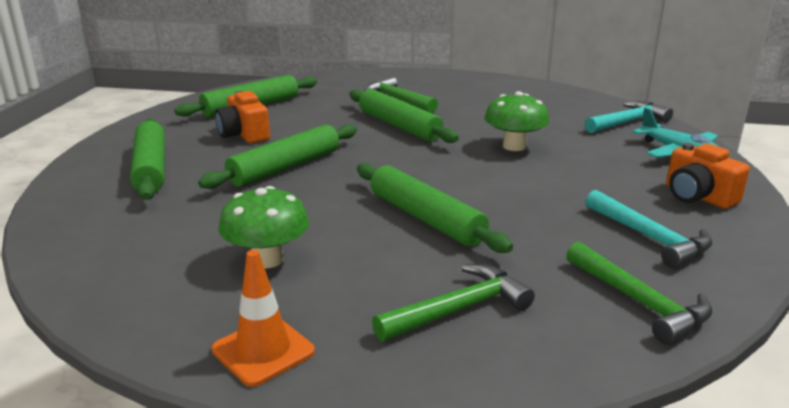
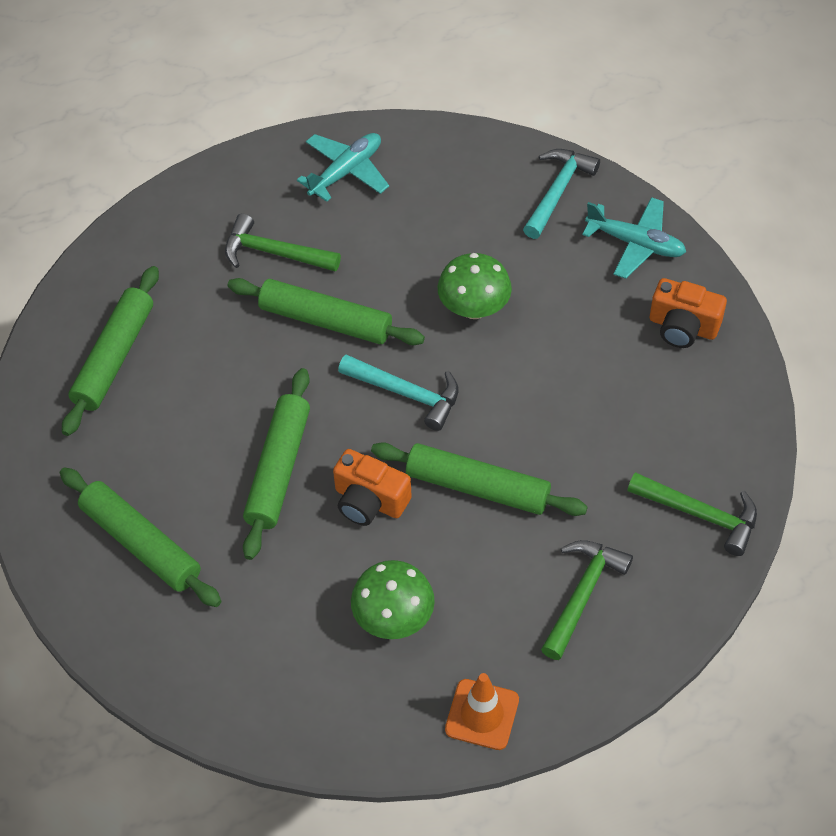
camera: 30 degrees left, 30 degrees up
(244, 135) = (171, 427): orange camera -> orange camera (369, 501)
(478, 87) = (346, 172): none -> turquoise plane
(650, 238) = (672, 419): turquoise hammer -> turquoise hammer (407, 394)

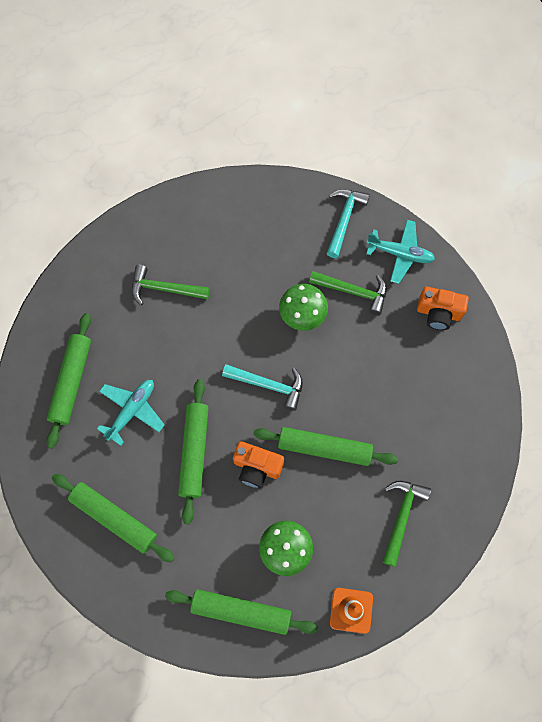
camera: 10 degrees left, 15 degrees up
(325, 321) = (207, 337): green rolling pin -> green rolling pin (241, 612)
(346, 172) = (202, 220): turquoise plane -> turquoise plane (132, 411)
(700, 515) = (467, 450): green hammer -> green hammer (353, 292)

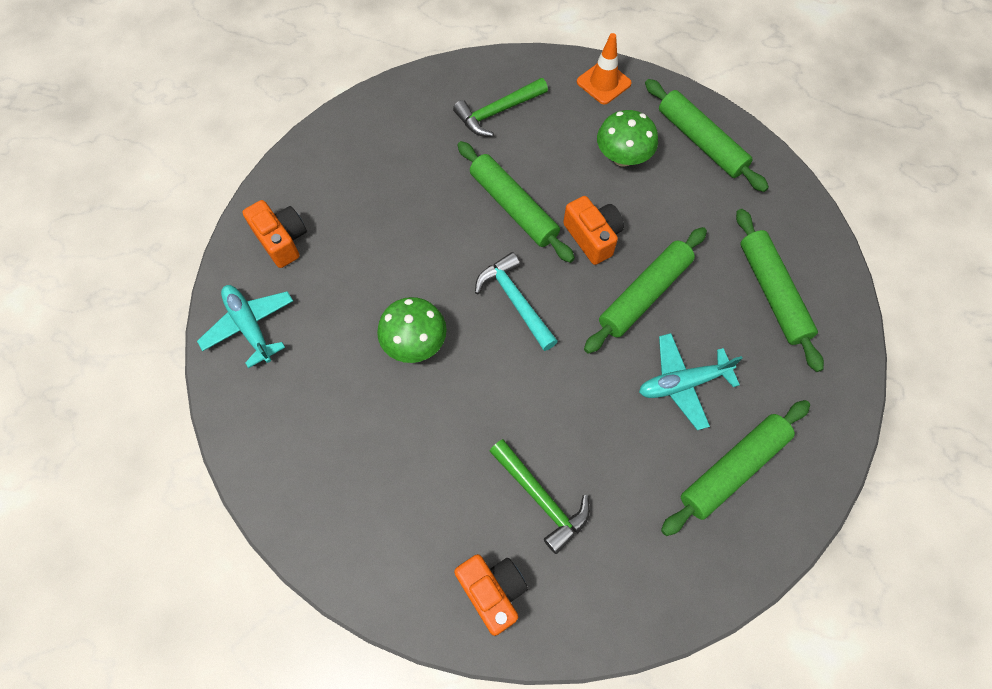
camera: 140 degrees left, 5 degrees down
(154, 231) = (492, 592): none -> orange camera
(344, 219) = (263, 414): turquoise hammer -> none
(353, 292) = (338, 326): green hammer -> none

